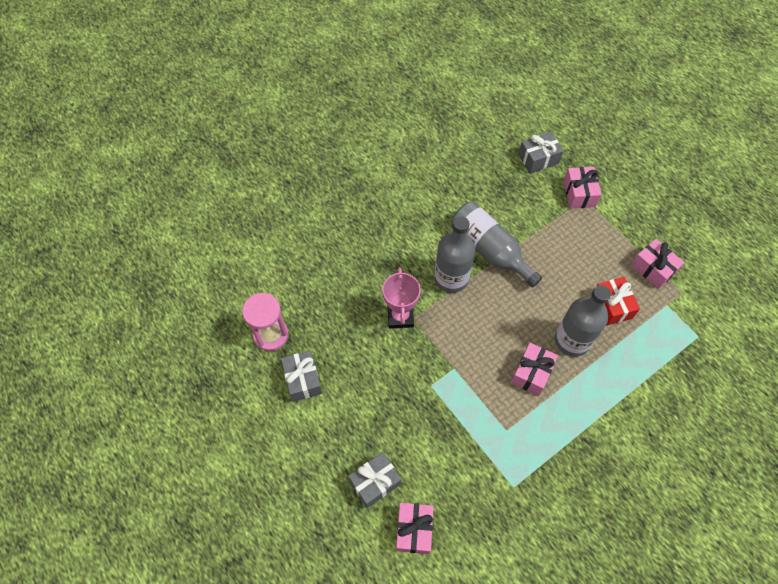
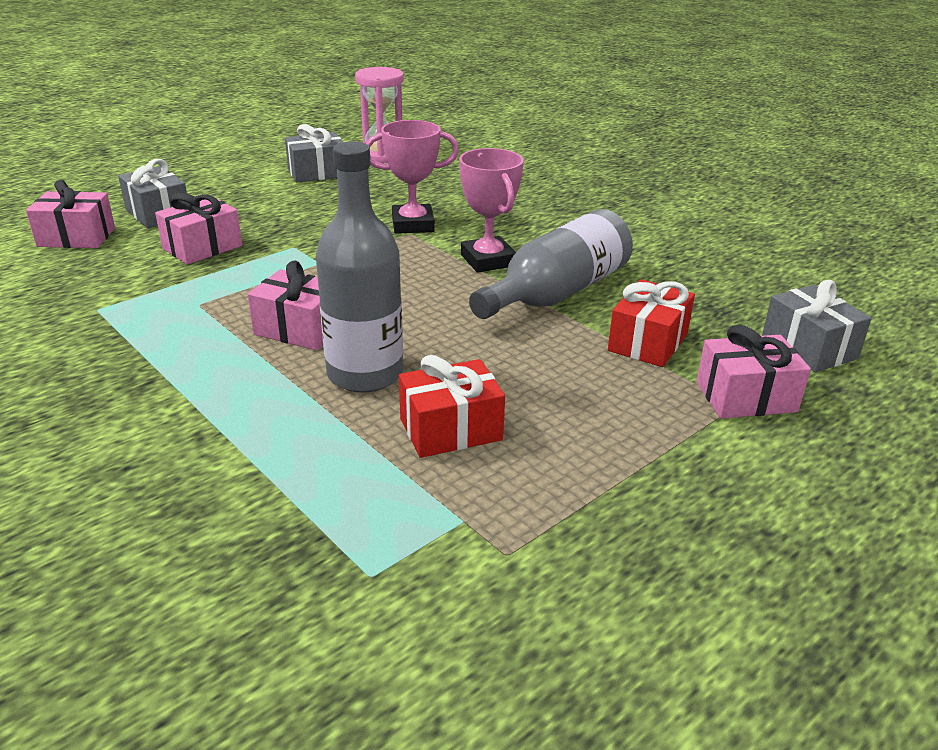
camera: 85 degrees right, 30 degrees down
(451, 278) = (488, 260): grey bottle -> pink trophy
(537, 219) = (648, 342): none -> red gift
(653, 269) = (568, 503): pink gift -> pink gift (202, 247)

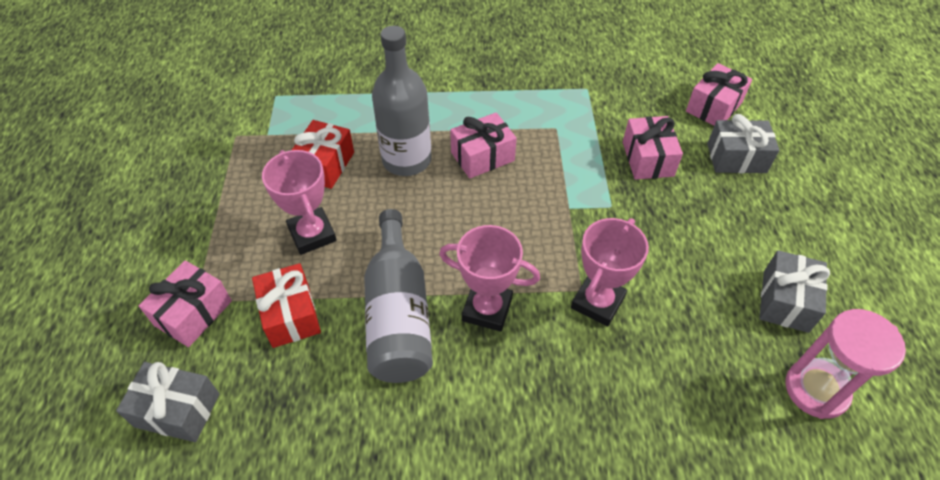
camera: 130 degrees right, 20 degrees up
(554, 380) = (312, 234): none -> pink trophy

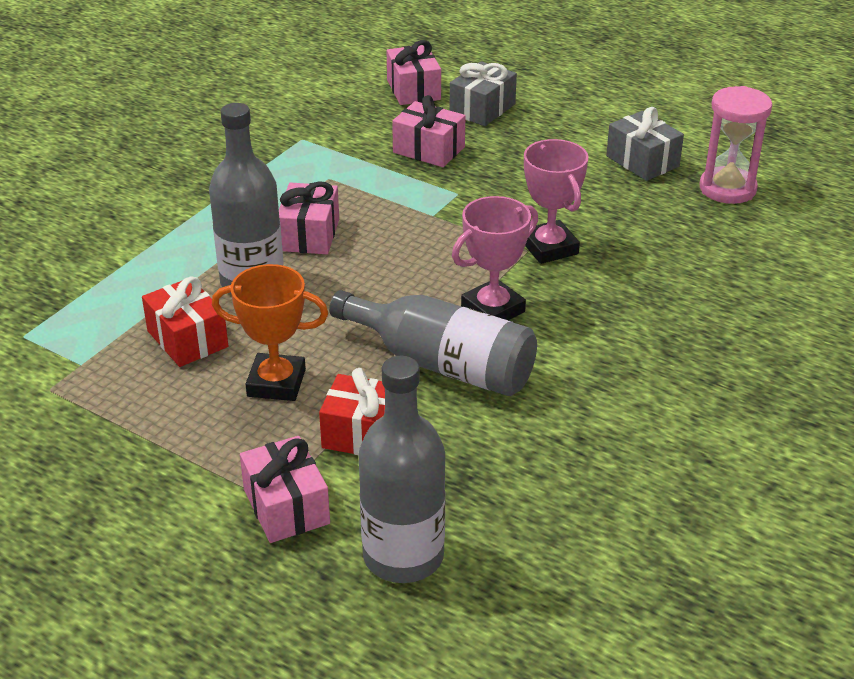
camera: 55 degrees left, 15 degrees down
(177, 410) = (403, 556): grey gift -> grey bottle
(312, 234) = (276, 383): pink trophy -> orange trophy

